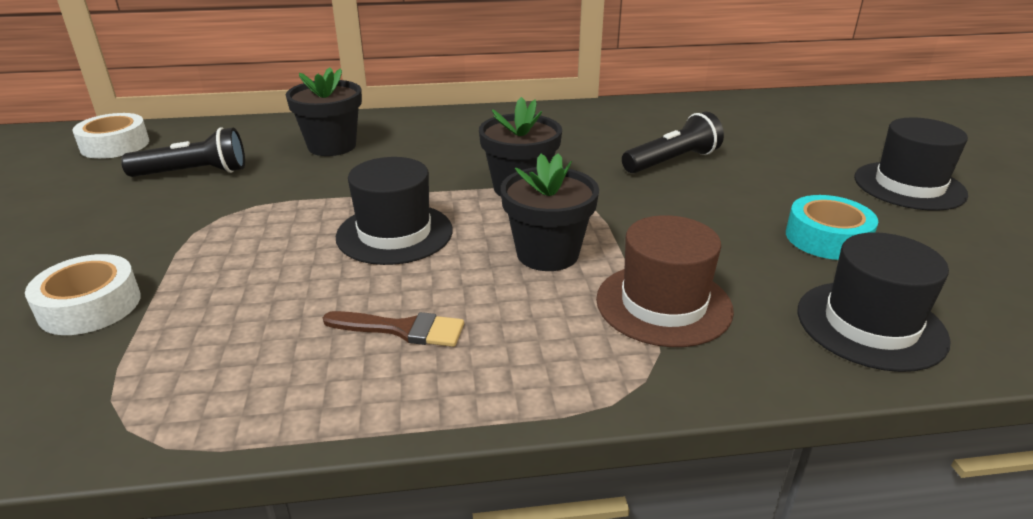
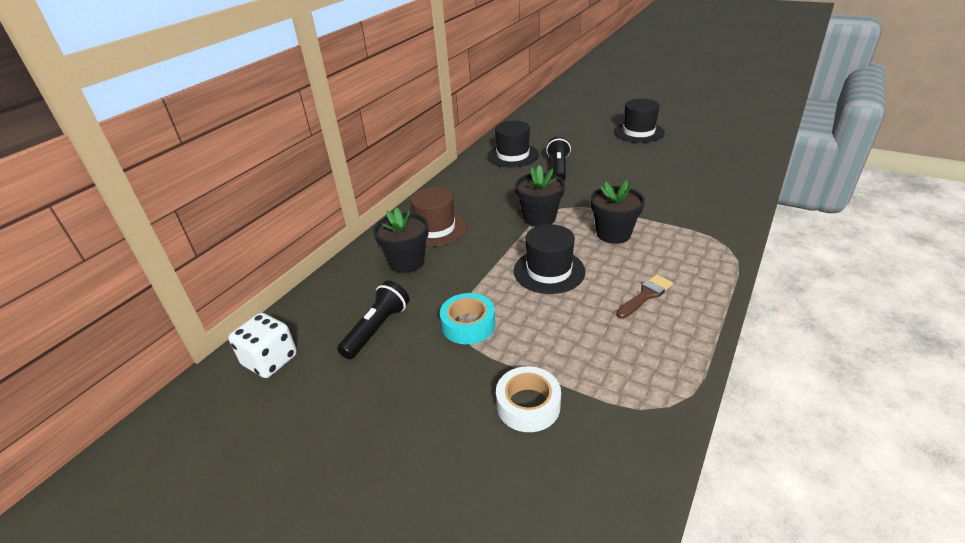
camera: 50 degrees left, 5 degrees up
(115, 145) = (270, 360): white tape -> white dice
(663, 304) = (679, 222): brown hat -> brown hat (435, 228)
(827, 238) = (662, 166): turquoise tape -> turquoise tape (468, 325)
(870, 325) = (727, 187): black hat -> black hat (513, 155)

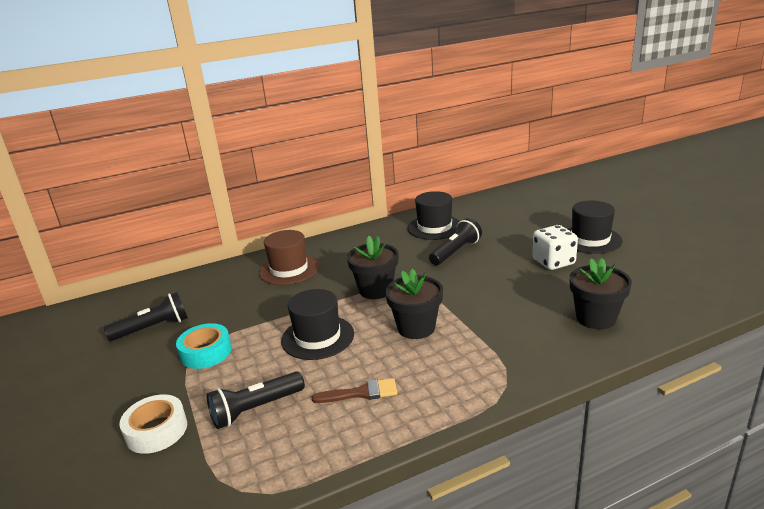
camera: 35 degrees right, 10 degrees down
(270, 360) = (77, 321): white dice -> white dice (553, 262)
(407, 262) = (235, 288): black flower pot -> black flower pot (595, 318)
(586, 345) = (256, 409): none -> black flashlight

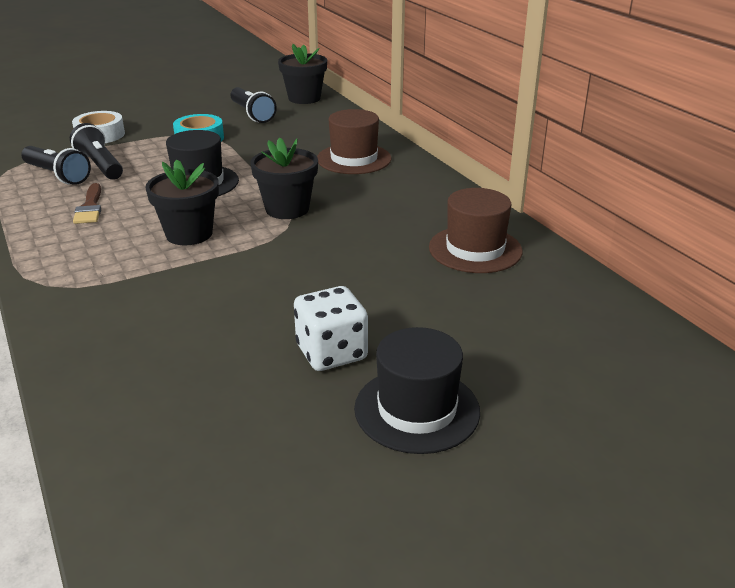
camera: 85 degrees right, 5 degrees up
(434, 227) = (475, 249): black hat -> brown hat
(455, 252) = (383, 264): black flashlight -> black flashlight (57, 175)
(595, 318) = (143, 370): black flower pot -> black flower pot (304, 98)

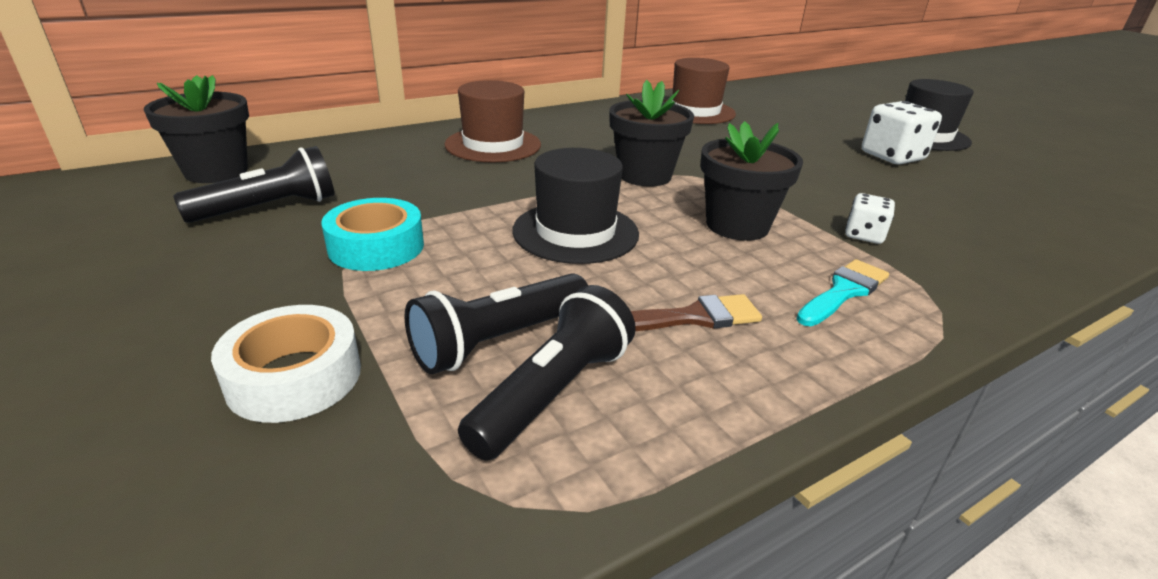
camera: 95 degrees left, 0 degrees up
(87, 255) = (844, 291): none -> turquoise brush
(154, 282) = (864, 235): none -> white dice

